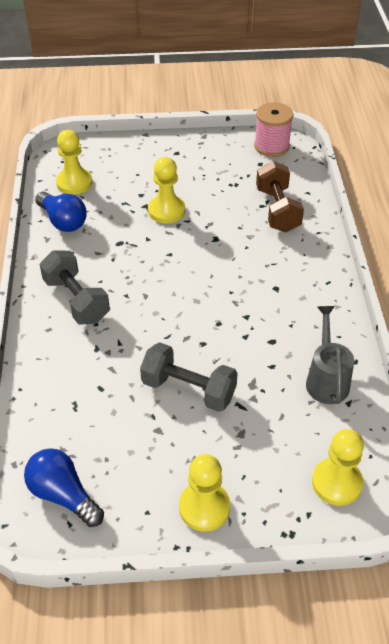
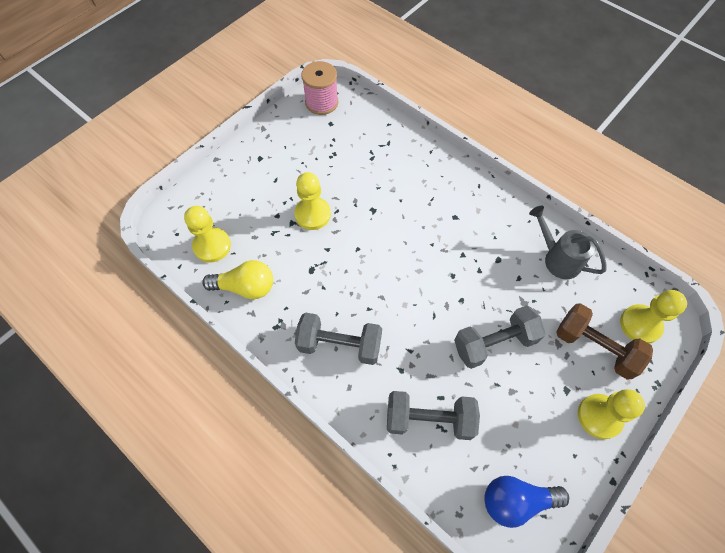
camera: 45 degrees left, 15 degrees up
(63, 221) = (245, 287): blue light bulb -> yellow light bulb
(74, 393) = (429, 419): none -> grey dumbbell
(277, 210) = (386, 153): brown dumbbell -> brown dumbbell (594, 347)

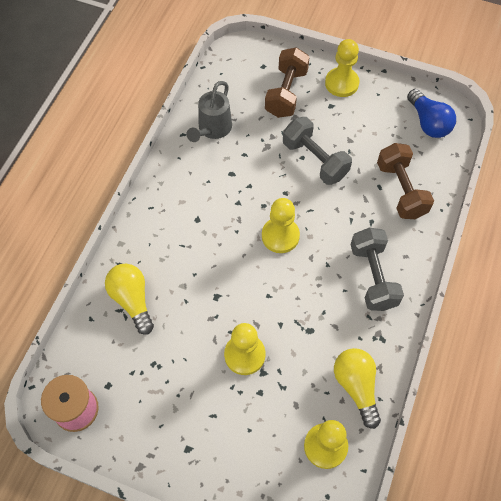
camera: 110 degrees left, 0 degrees up
(393, 152) = (132, 300): none -> yellow light bulb
(429, 419) = (401, 190): grey dumbbell -> brown dumbbell
(640, 325) = (253, 67): yellow pawn -> yellow pawn (280, 236)

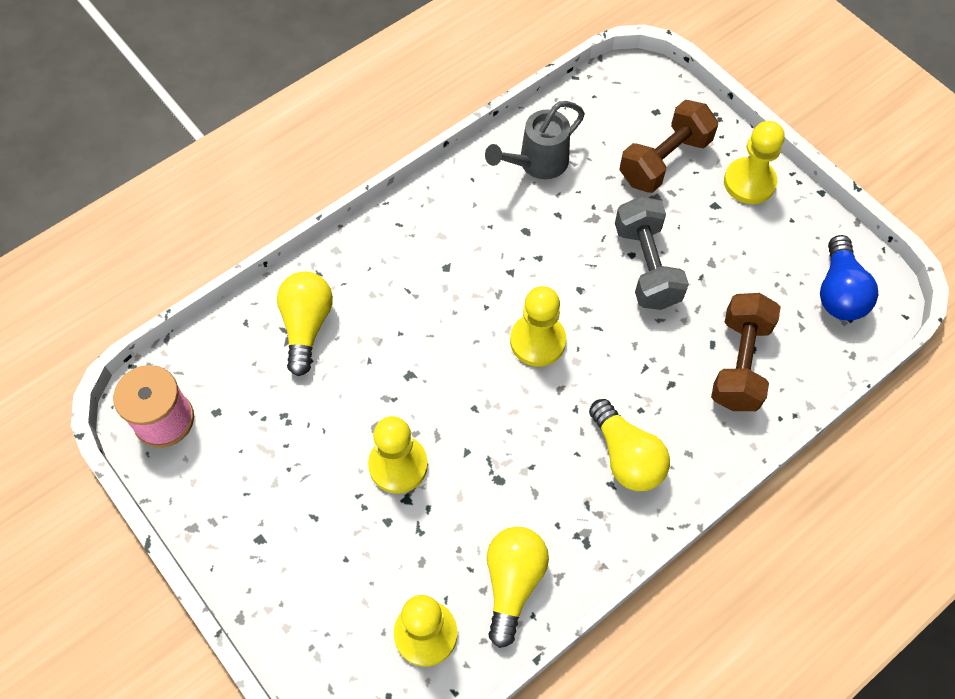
camera: 30 degrees right, 0 degrees up
(373, 276) = (626, 456): grey dumbbell -> yellow light bulb

